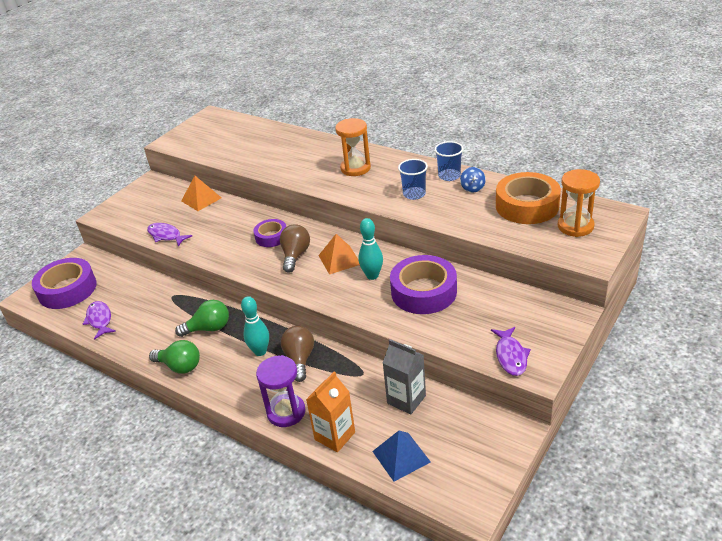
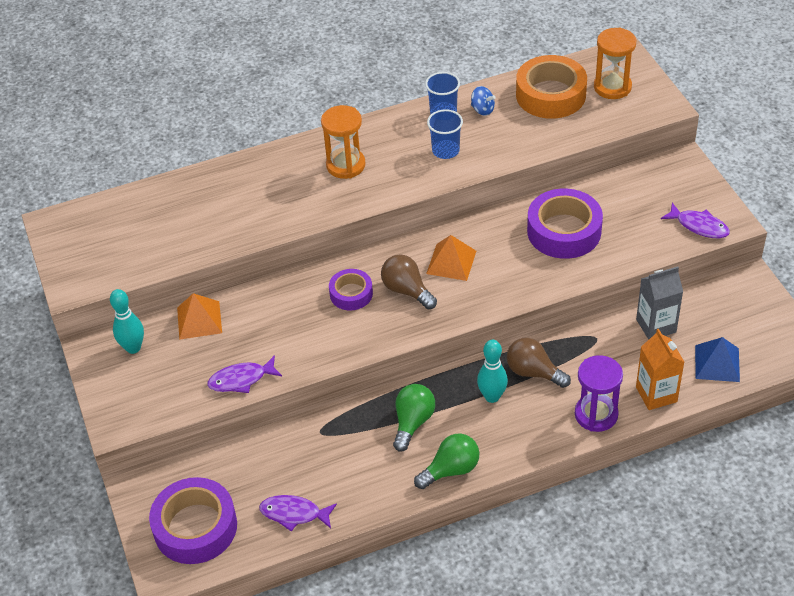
camera: 55 degrees left, 10 degrees up
(372, 276) = (503, 252): turquoise bowling pin -> turquoise bowling pin (133, 348)

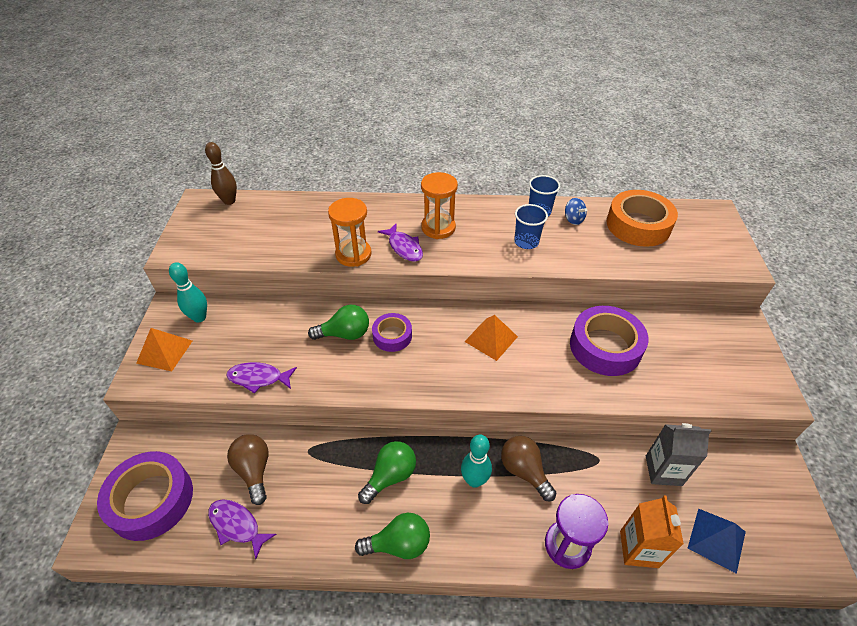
camera: 20 degrees right, 0 degrees up
(88, 212) = (229, 201): none -> brown bowling pin
(199, 320) = (262, 313): orange pyramid -> orange pyramid (165, 351)
(301, 309) = (345, 334): none -> green light bulb
(407, 290) = (440, 350): brown light bulb -> brown light bulb (254, 470)
(612, 87) = (697, 235): orange hourglass -> orange hourglass (353, 254)
(699, 226) = (742, 388): purple fish -> purple fish (404, 247)

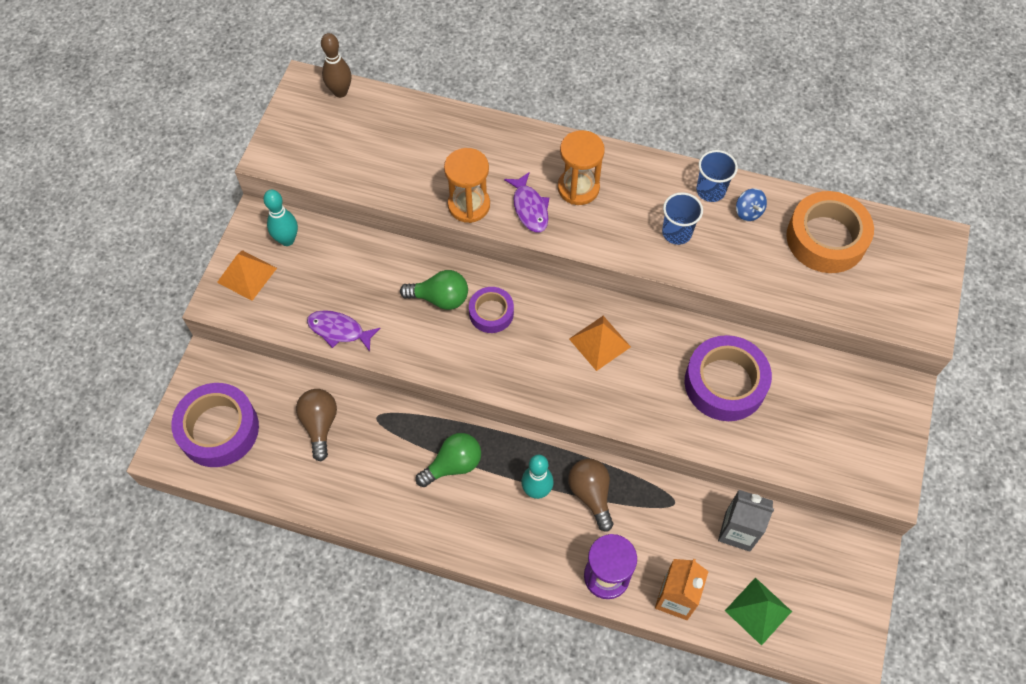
camera: 15 degrees right, 15 degrees up
(237, 525) = (296, 475): purple fish -> none
(399, 544) = (444, 533): green light bulb -> none
(716, 540) = (758, 611): blue pyramid -> green pyramid

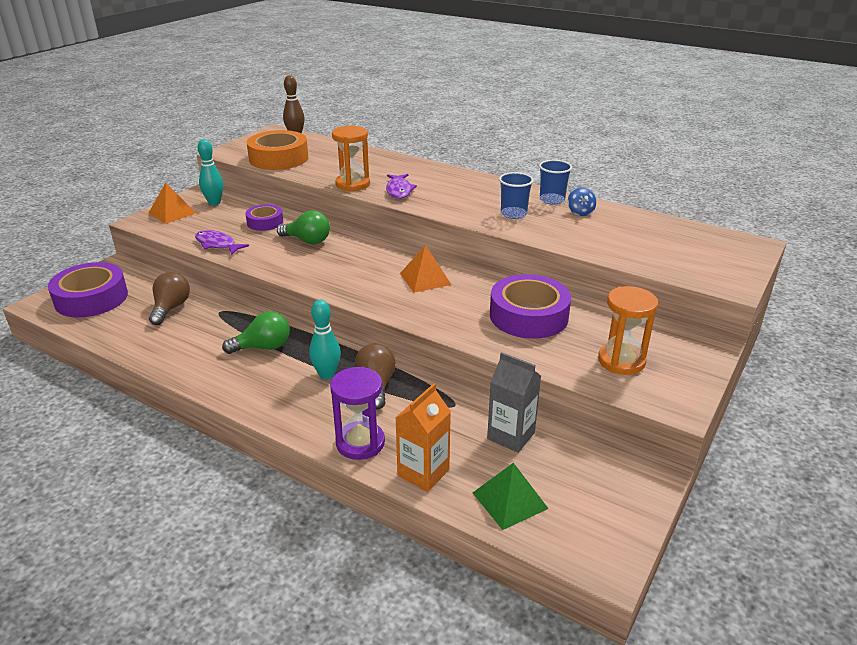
camera: 15 degrees right, 30 degrees down
(491, 313) = (343, 253): purple tape -> purple tape (265, 222)
(578, 188) = (443, 187): orange hourglass -> orange hourglass (621, 361)
(826, 238) = (646, 231): orange tape -> orange tape (279, 158)

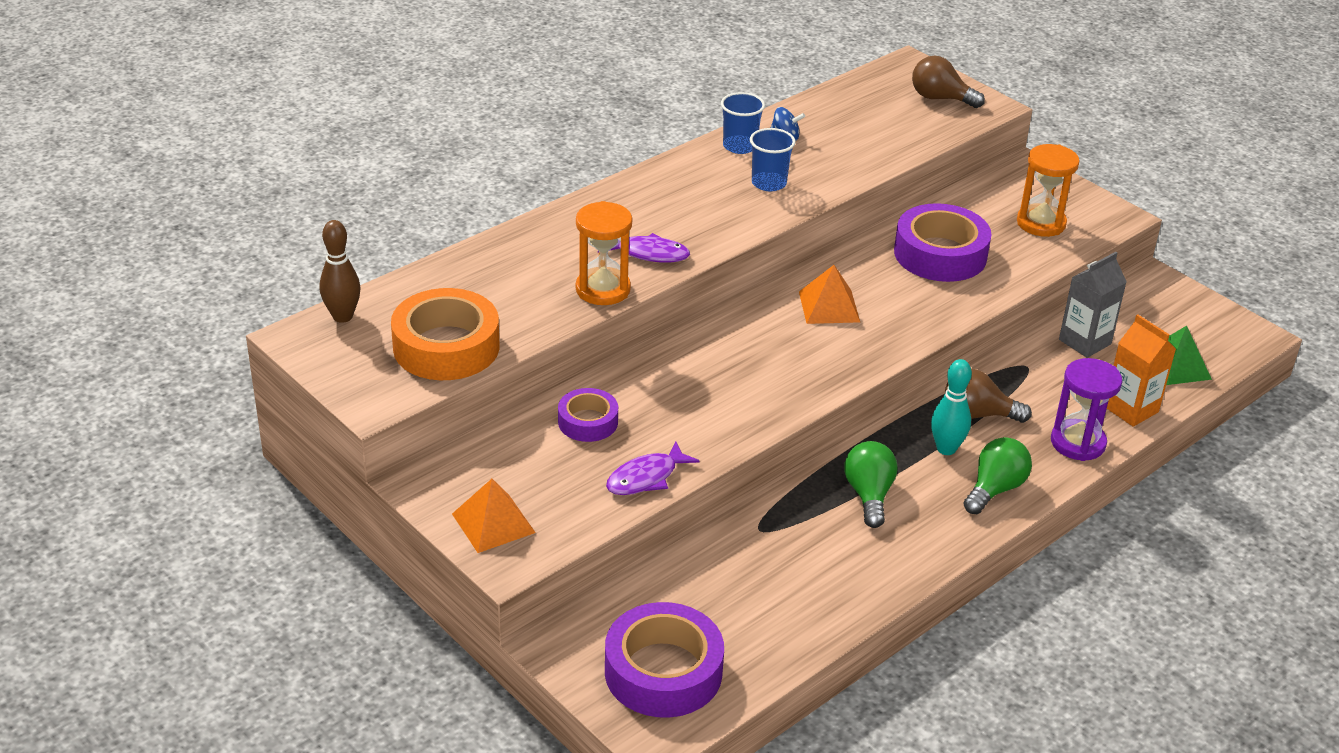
camera: 75 degrees left, 5 degrees up
(171, 308) = (731, 579): brown light bulb -> brown light bulb (940, 98)
(214, 203) = (476, 471): turquoise bowling pin -> none
(307, 241) = (675, 387): green light bulb -> green light bulb (995, 489)

